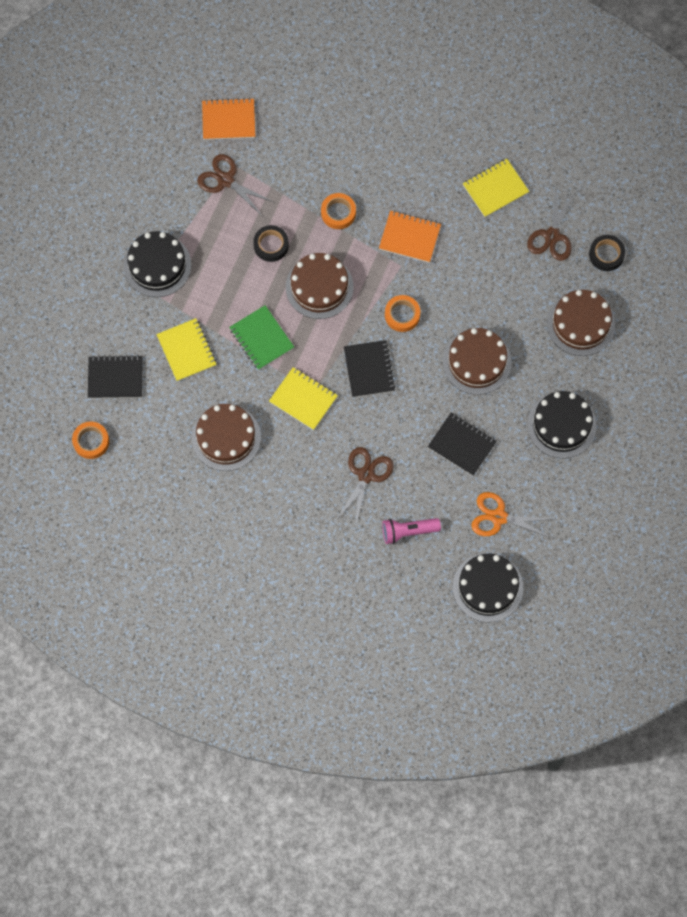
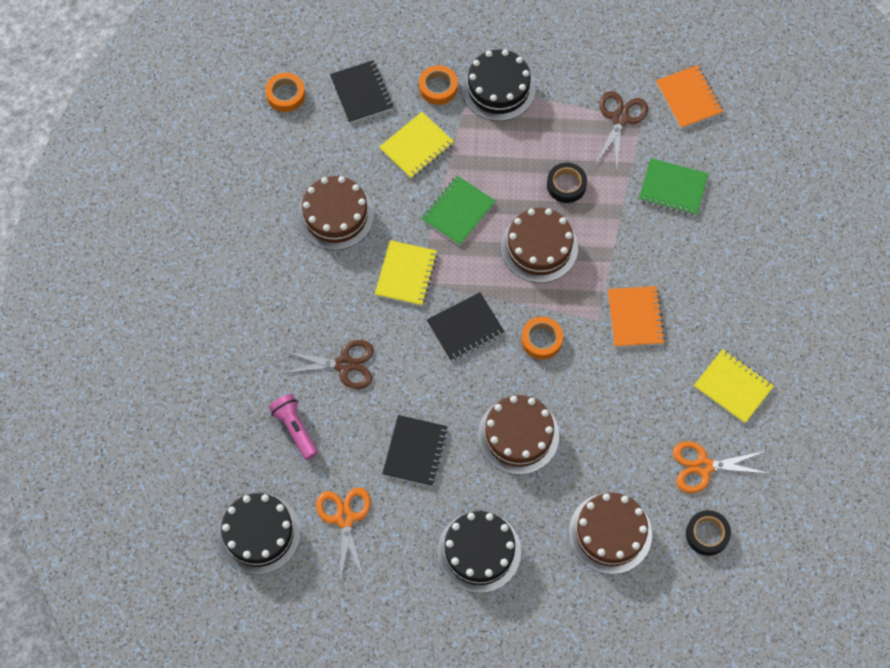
camera: 70 degrees right, 5 degrees down
(306, 165) = (673, 188): none -> green notebook
(338, 213) = (632, 237): orange tape -> orange tape (438, 87)
(552, 236) = (703, 466): brown scissors -> orange scissors

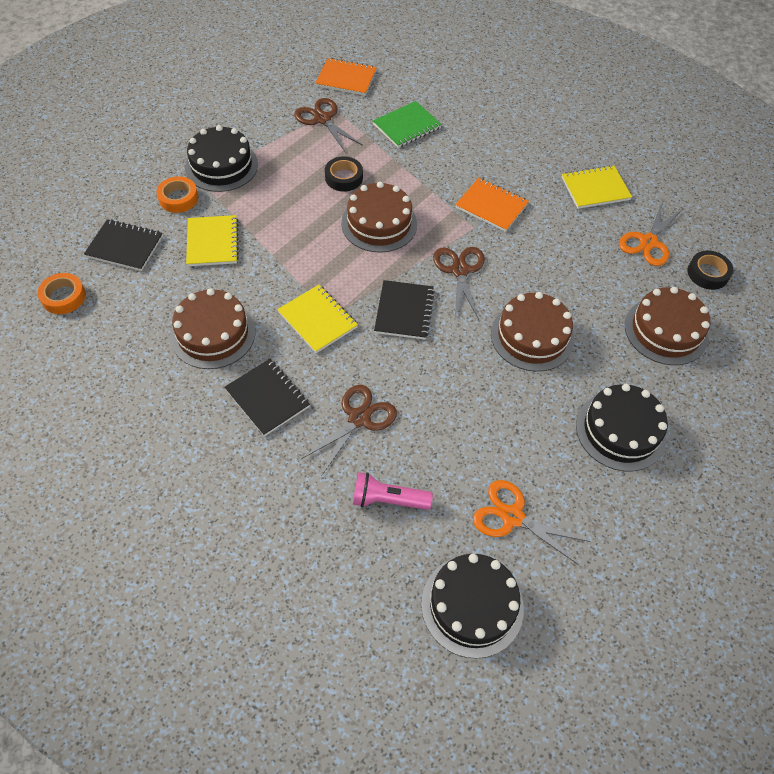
camera: 55 degrees left, 10 degrees down
(415, 451) = (488, 418): black notebook -> black notebook (267, 398)
(458, 211) = (297, 252): green notebook -> none
(541, 340) = (460, 270): orange tape -> brown scissors

